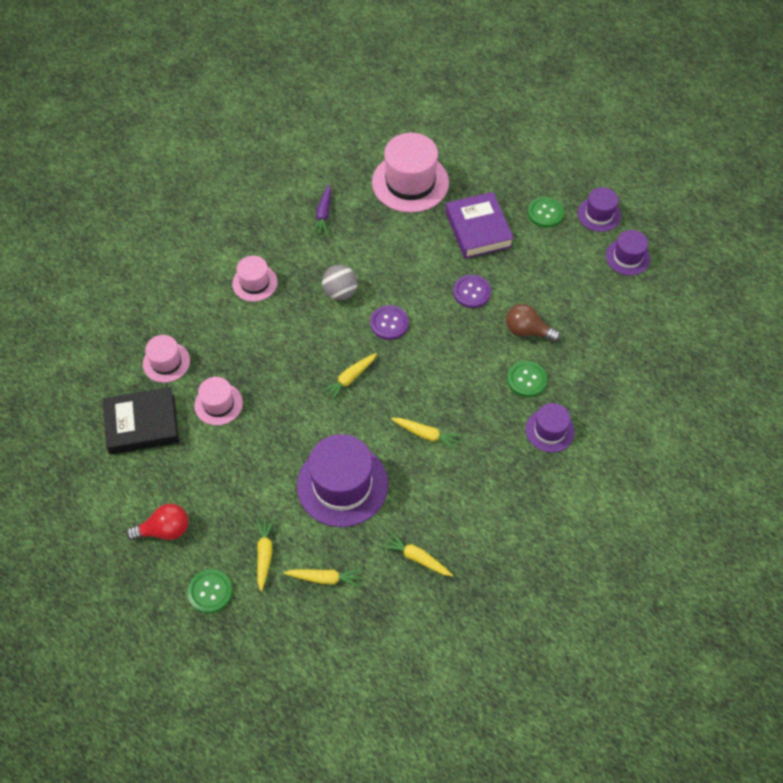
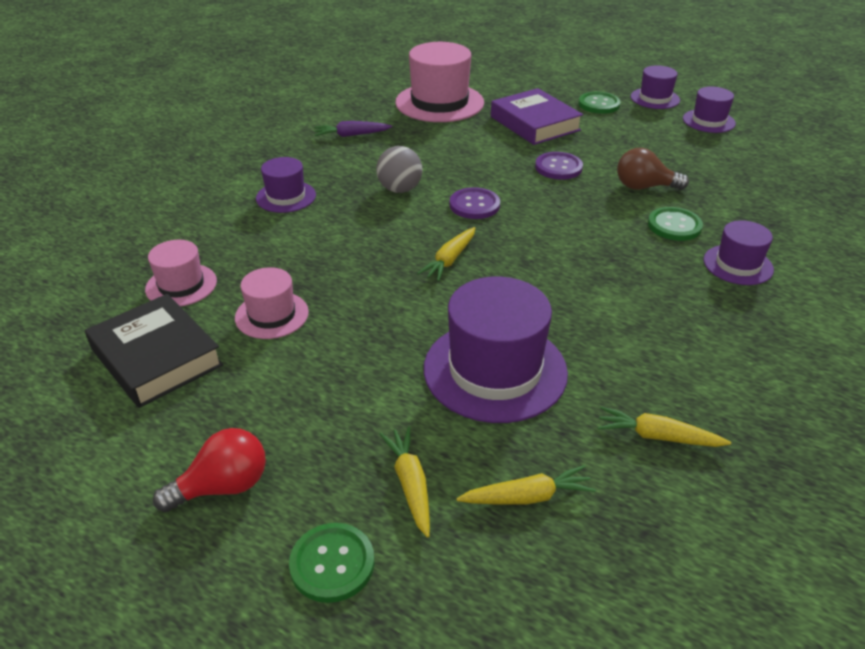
camera: 15 degrees left, 20 degrees down
(142, 424) = (156, 357): black book -> black book turned 75 degrees clockwise
(255, 283) = (286, 197): pink hat -> purple hat
(323, 214) = (351, 135): purple carrot -> purple carrot turned 90 degrees clockwise
(426, 434) = (583, 296): yellow carrot -> none

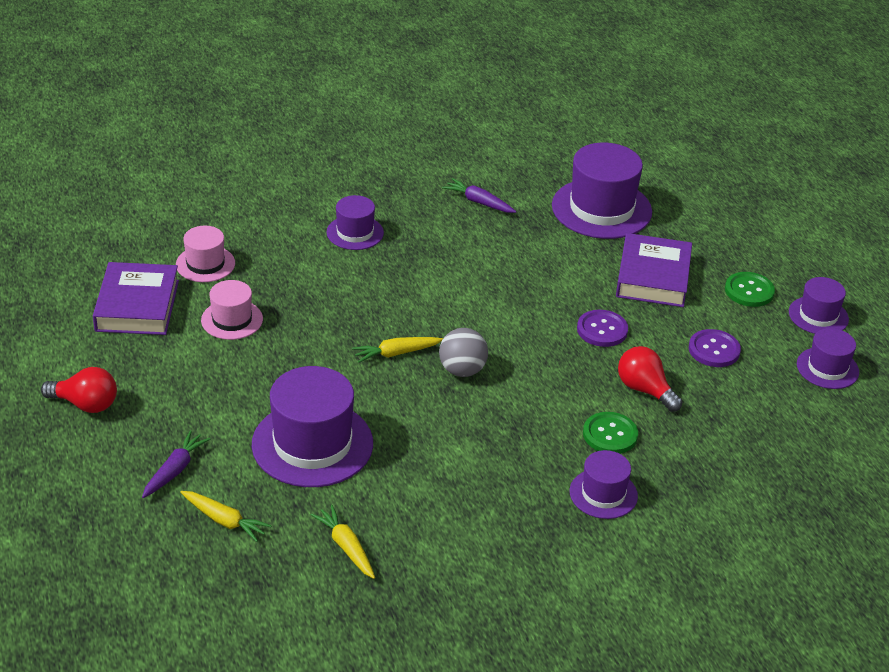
camera: 40 degrees right, 0 degrees up
(156, 357) = (137, 306): black book -> purple book
(332, 564) = (89, 478): green button -> none
(400, 189) = (445, 275): grey ball -> grey ball (462, 370)
(410, 484) = (175, 470): yellow carrot -> purple carrot
(439, 102) = (601, 209): pink hat -> purple hat
(474, 205) = (480, 322): purple button -> purple button (714, 350)
(644, 187) = (645, 390): brown light bulb -> red light bulb

